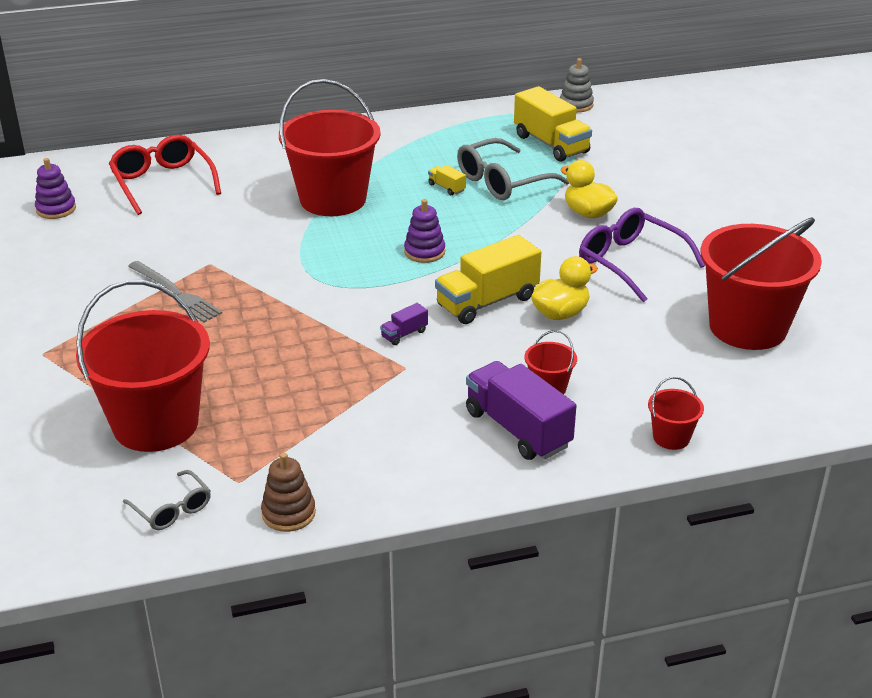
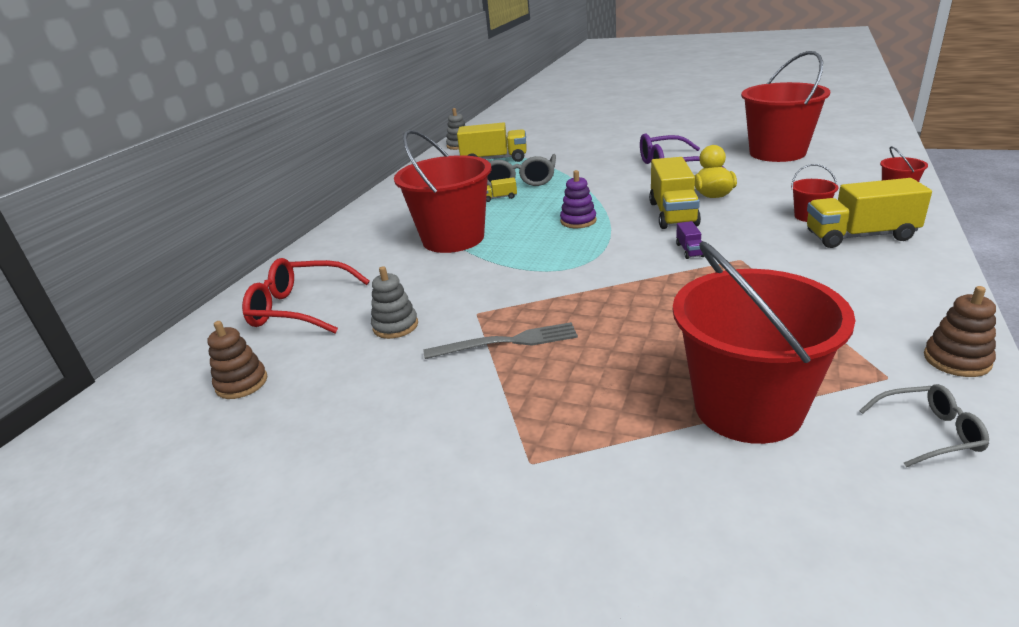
camera: 50 degrees left, 5 degrees down
(56, 209) = (242, 383): purple stacking toy -> brown stacking toy
(165, 236) = (395, 326): none -> grey stacking toy
(517, 429) = (860, 236): purple truck -> yellow truck
(588, 213) = (595, 166): yellow duck -> none

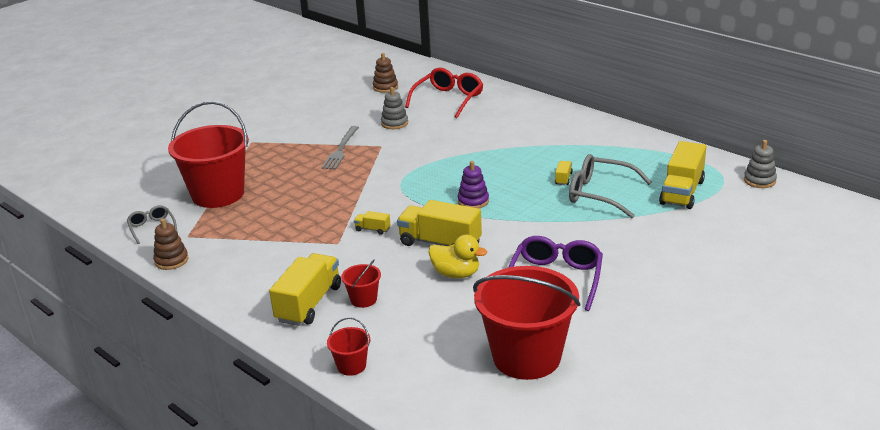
camera: 110 degrees right, 0 degrees up
(453, 238) = (497, 150): red bucket -> none
(689, 250) = (372, 229): purple truck -> yellow truck
(929, 432) = (152, 228): grey glasses -> grey glasses turned 135 degrees clockwise

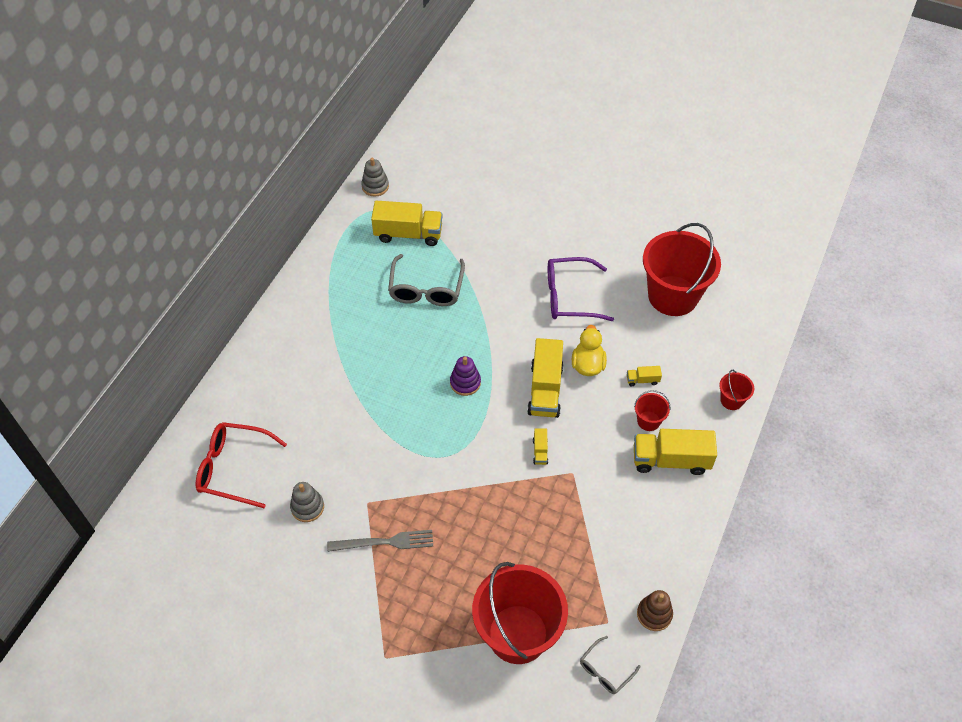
camera: 110 degrees left, 25 degrees up
(385, 87) = (202, 553): brown stacking toy -> none
(563, 179) = (404, 321): yellow truck -> yellow truck (642, 380)

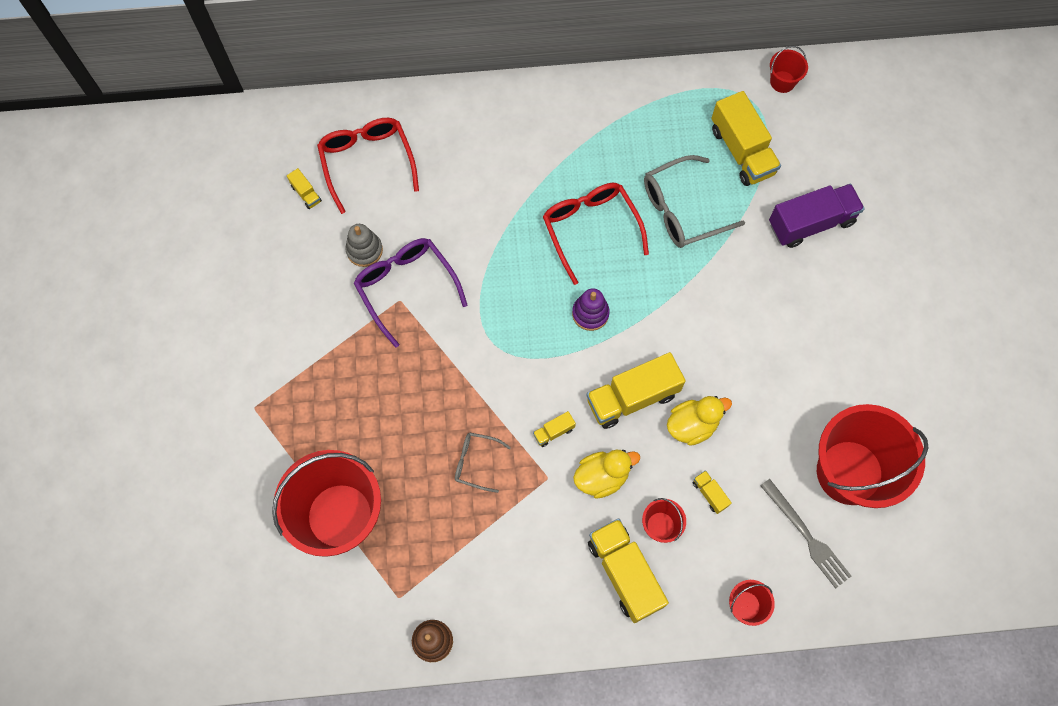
camera: 60 degrees right, 15 degrees up
(226, 526) = (306, 194): none -> yellow truck
(375, 186) = (782, 82): grey stacking toy -> red bucket
(385, 542) = (367, 340): grey fork -> grey fork (806, 536)
(400, 349) = (590, 229): none -> red glasses
(488, 225) = (811, 223): none -> purple truck
(570, 296) = (771, 360): purple glasses -> purple glasses (406, 287)
(592, 438) = (602, 477): none -> yellow duck
(605, 670) = (346, 620): grey glasses -> grey glasses (476, 462)

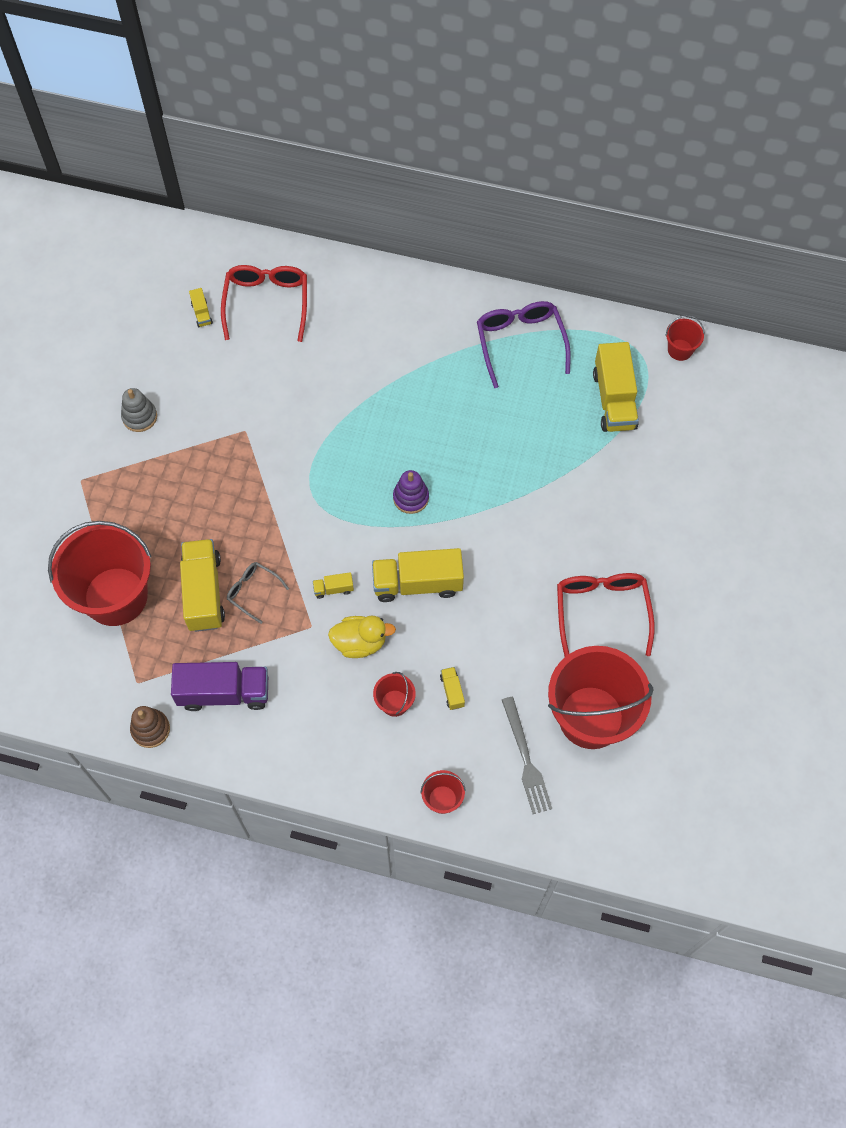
camera: 20 degrees right, 5 degrees down
(364, 250) = (232, 378): grey stacking toy -> grey stacking toy (139, 417)
(406, 287) = (255, 421): purple glasses -> purple glasses (520, 343)
(590, 229) = (443, 424): red glasses -> red glasses (601, 611)
(624, 573) = (345, 732): yellow truck -> yellow truck (204, 592)
(682, 210) = (535, 434): grey glasses -> none
(692, 425) = (462, 626): yellow duck -> none
(811, 223) = (652, 485): purple truck -> purple truck (224, 693)

